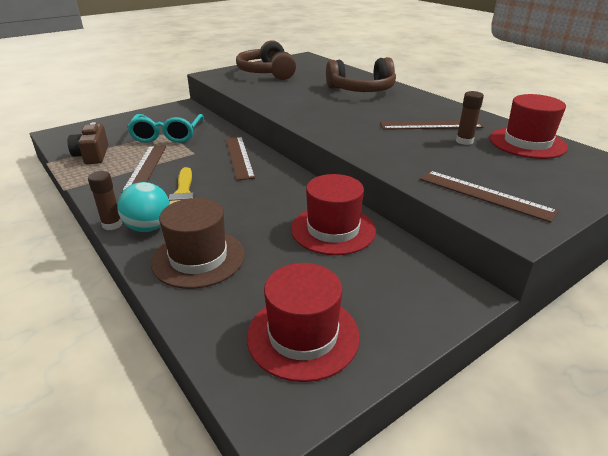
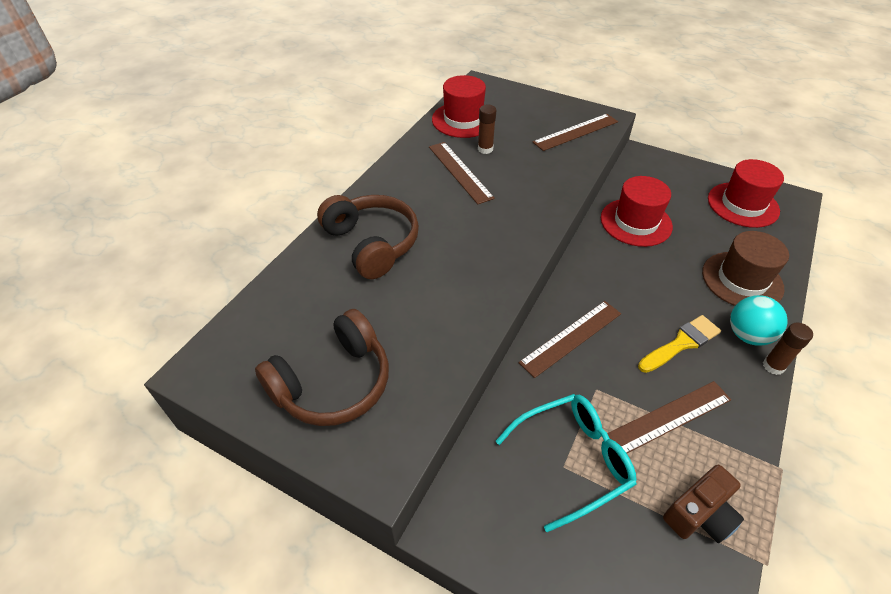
camera: 115 degrees left, 15 degrees up
(484, 195) = (576, 132): brown ruler -> brown ruler turned 45 degrees clockwise

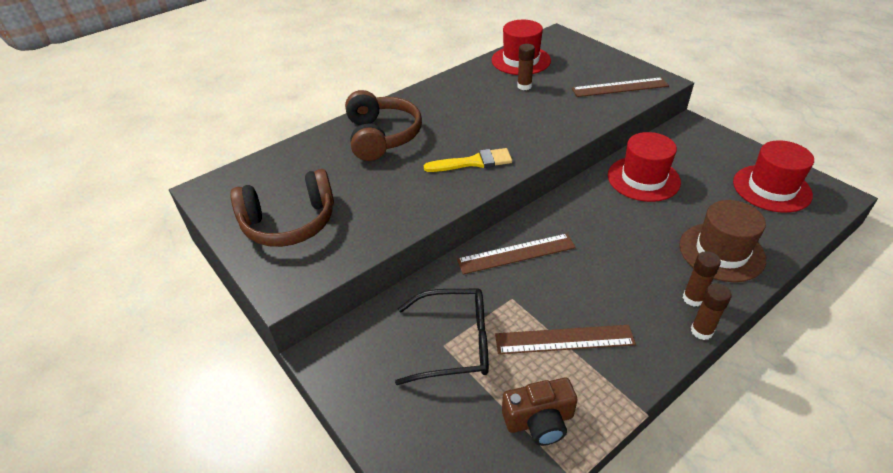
camera: 25 degrees right, 5 degrees down
(460, 172) = (489, 99): brown ruler -> none
(573, 460) = (454, 343): turquoise glasses -> black glasses
(681, 343) = (618, 286): yellow brush -> yellow brush (473, 162)
(747, 335) = (693, 298): turquoise ball -> brown glue stick

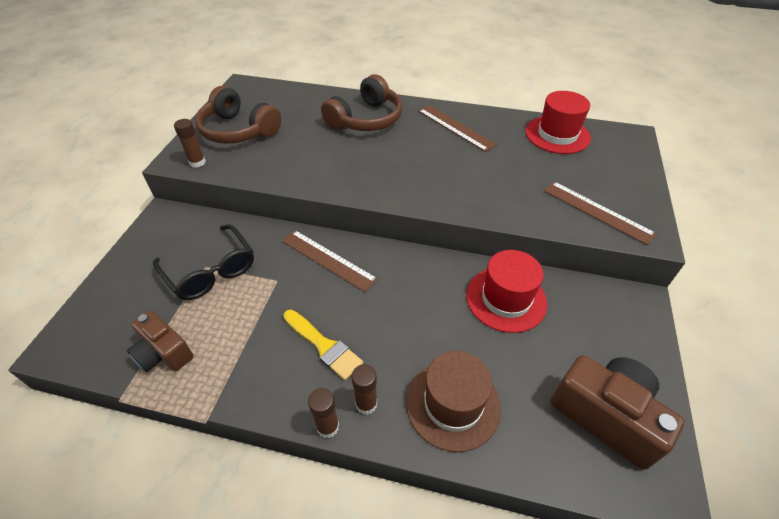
camera: 50 degrees right, 5 degrees up
(473, 162) = (381, 176): yellow brush -> yellow brush (324, 346)
(524, 86) = (519, 154): brown glue stick -> brown glue stick (197, 162)
(564, 339) = (254, 331): brown ruler -> brown ruler (455, 127)
(771, 188) = (606, 415): red hat -> brown camera

